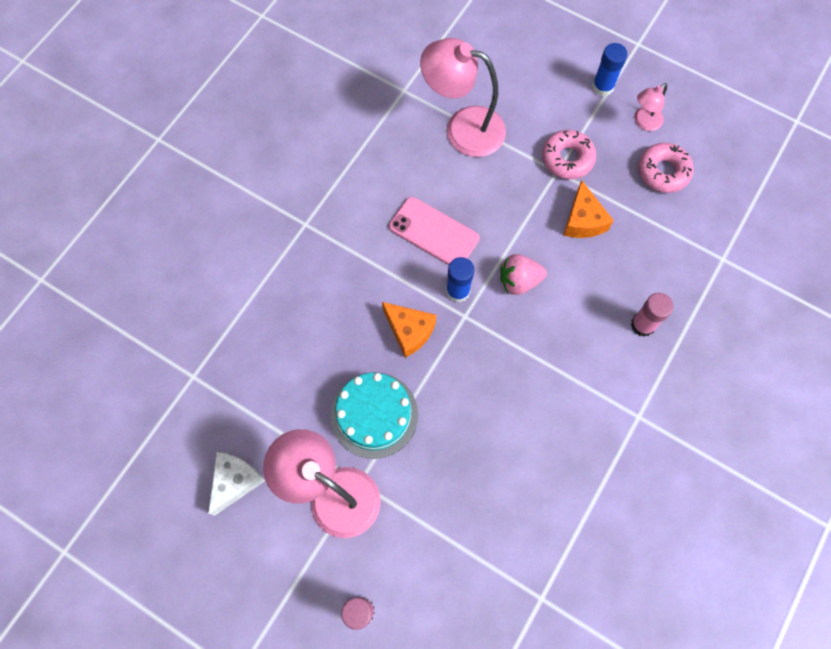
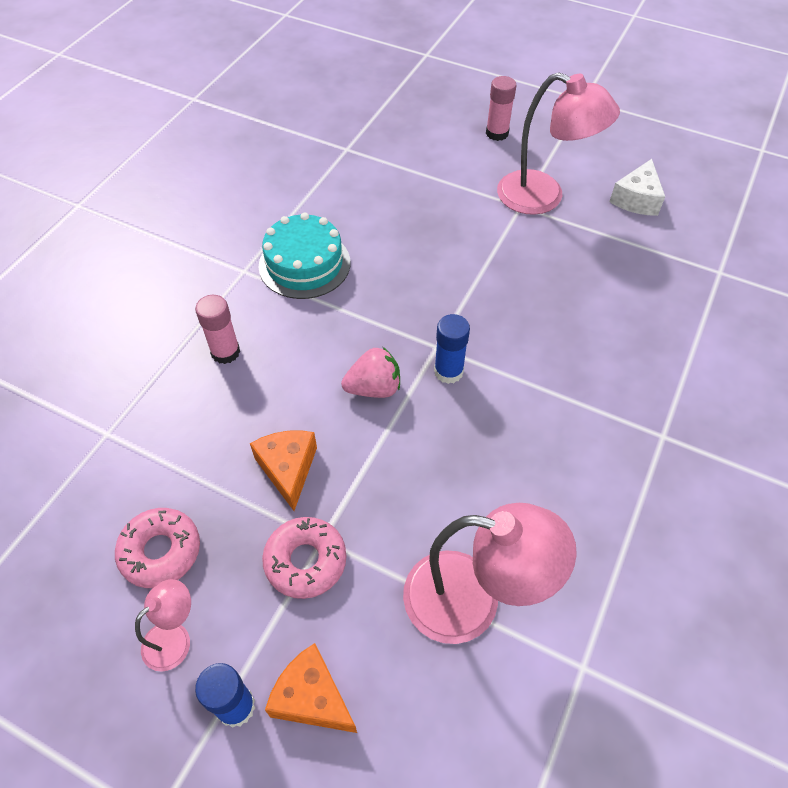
camera: 175 degrees right, 15 degrees down
(374, 415) = (519, 254): turquoise cake -> turquoise cake (304, 264)
(409, 331) = (498, 327): orange cheese -> orange cheese (312, 698)
(434, 232) = (490, 437): pink phone -> none

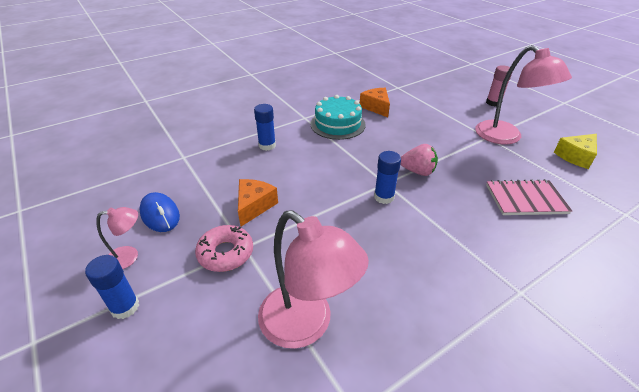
camera: 30 degrees right, 15 degrees down
(161, 551) = (160, 214): pink donut -> blue mouse
(225, 352) = (267, 145): pink glue stick -> blue glue stick
(312, 698) = (167, 326): orange cheese -> orange cheese (376, 107)
(374, 388) = (332, 188): pink strawberry -> pink strawberry (417, 171)
(611, 297) = (525, 199): none -> pink notebook
(636, 199) = (576, 156): white cheese -> yellow cheese

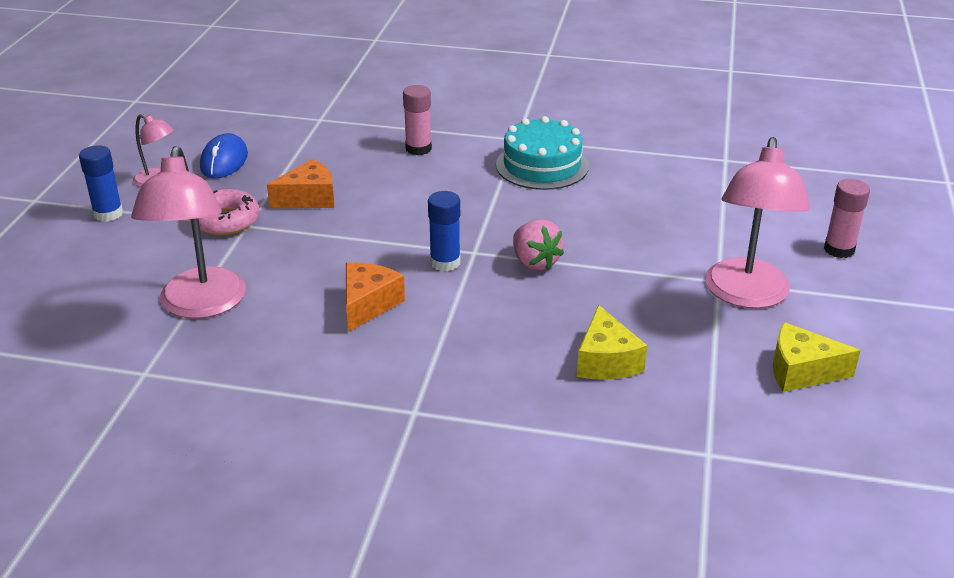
camera: 45 degrees right, 5 degrees down
(267, 145) = (418, 149): blue glue stick -> pink glue stick
(376, 107) = (635, 170): orange cheese -> orange cheese (368, 304)
(525, 199) = (606, 361): pink notebook -> yellow cheese

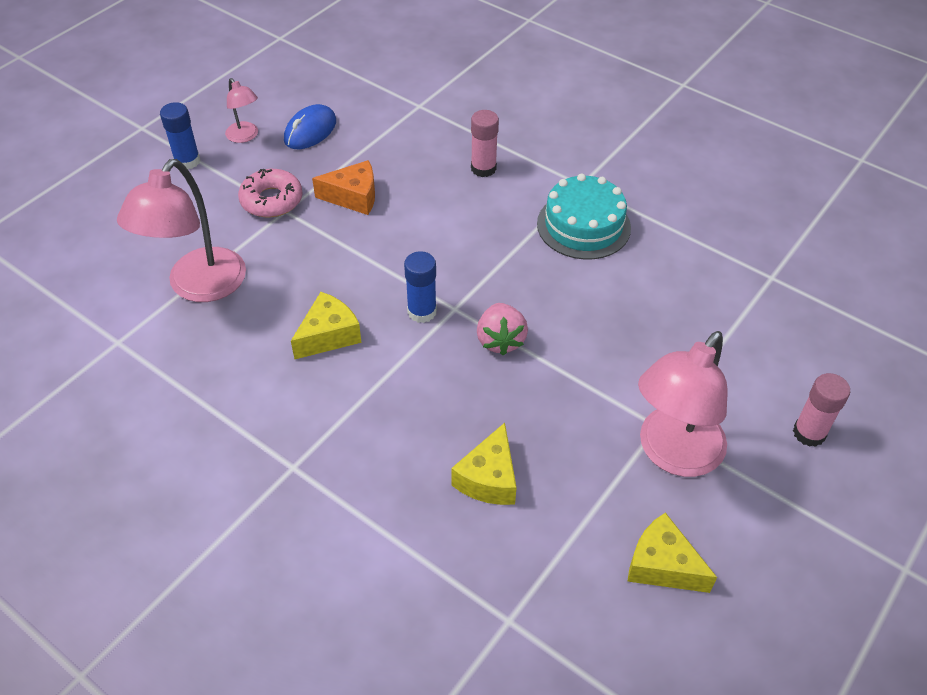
camera: 25 degrees right, 15 degrees up
(368, 304) = (328, 335): orange cheese -> yellow cheese

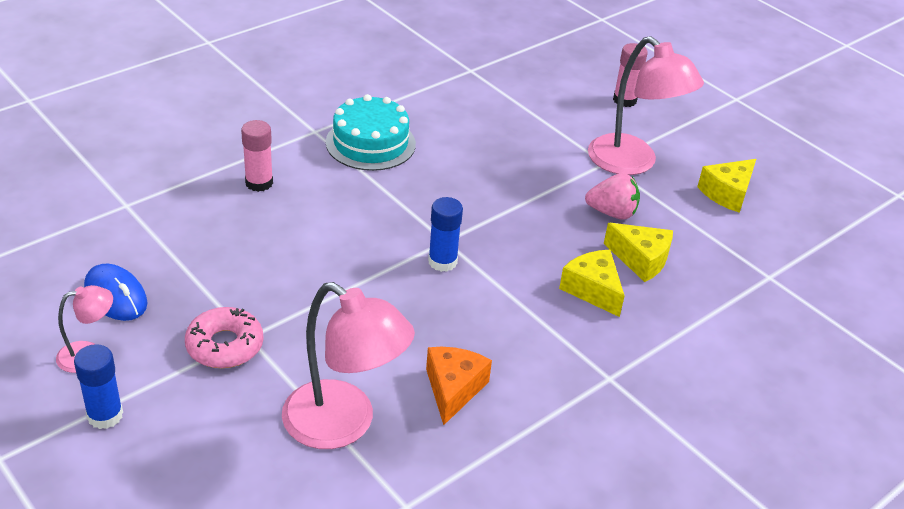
camera: 80 degrees left, 10 degrees down
(328, 335) = (452, 330): yellow cheese -> yellow cheese (592, 290)
(353, 197) = (254, 280): orange cheese -> orange cheese (453, 389)
(500, 340) = (493, 221): pink strawberry -> pink strawberry (612, 213)

